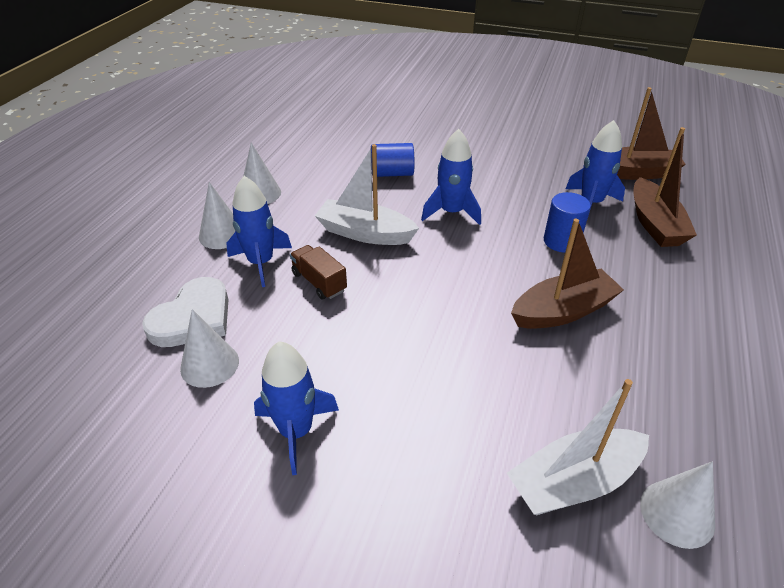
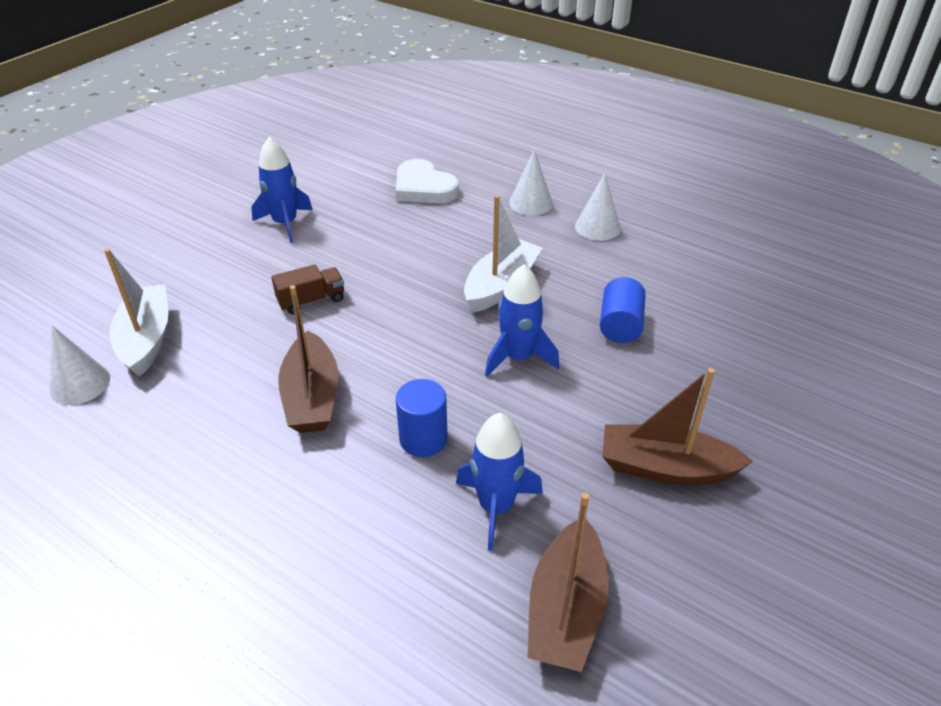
camera: 105 degrees right, 0 degrees up
(209, 364) = (370, 193): white cone -> none
(261, 263) = (479, 221): blue rocket -> none
(319, 282) = (437, 249): brown truck -> brown truck (311, 300)
(655, 224) = (419, 563): brown boat -> brown boat (665, 468)

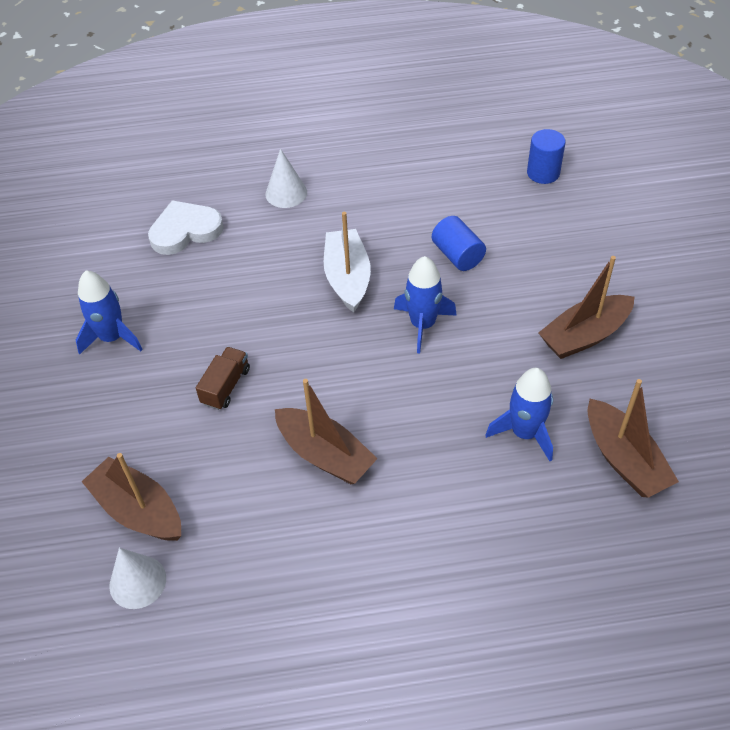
camera: 40 degrees left, 10 degrees up
(146, 339) = (138, 510): white boat -> brown boat
(423, 187) = (185, 230): white heart -> white heart turned 150 degrees clockwise
(423, 439) = (433, 425): blue cylinder -> blue cylinder (543, 173)
(597, 227) = (357, 184): white cone -> none

